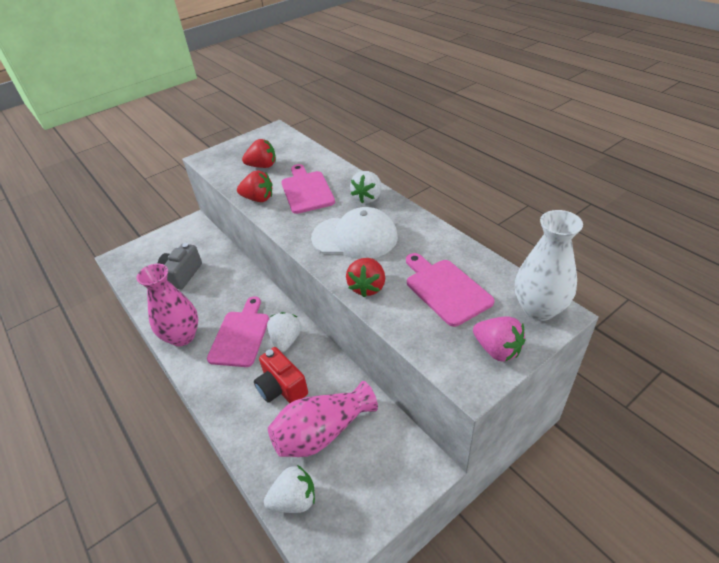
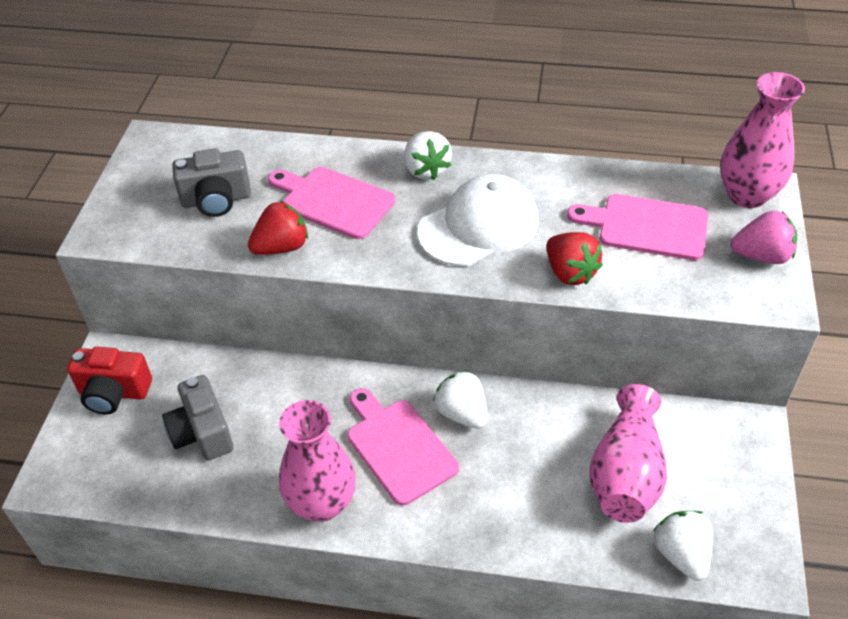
camera: 45 degrees left, 5 degrees up
(262, 166) = (216, 200): red strawberry -> grey camera
(281, 388) = (526, 465): red camera -> red camera (114, 393)
(294, 500) = (681, 554): white strawberry -> white strawberry turned 45 degrees counterclockwise
(539, 309) = (746, 195): white vase -> pink vase

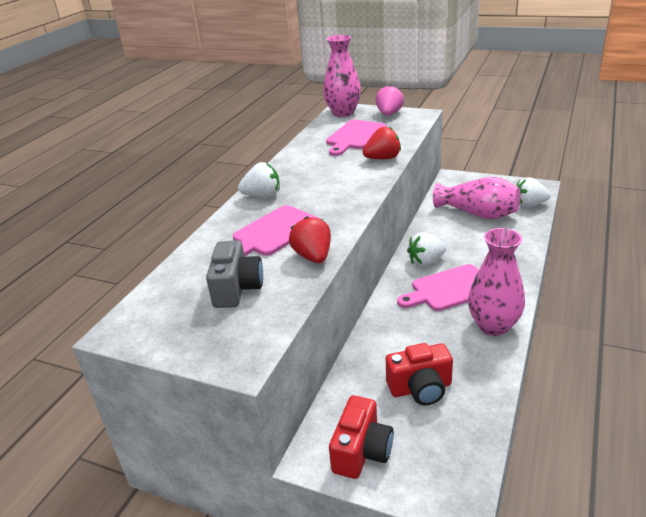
camera: 75 degrees left, 15 degrees down
(202, 433) = (420, 388): grey camera -> red camera
(479, 226) = (329, 181): white cap -> none

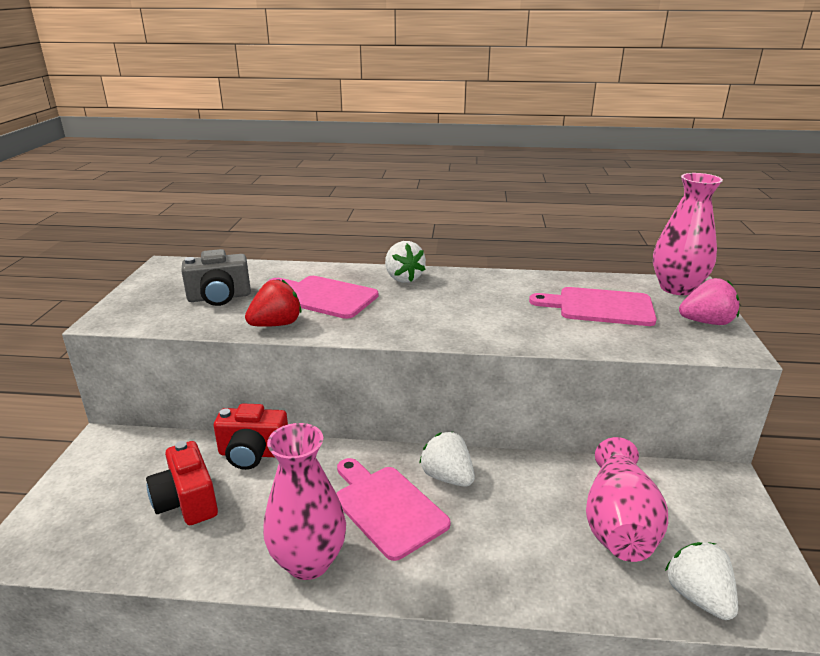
camera: 70 degrees right, 5 degrees down
(362, 451) = (102, 470): red camera -> red camera (253, 453)
(383, 158) = (541, 335): red strawberry -> none

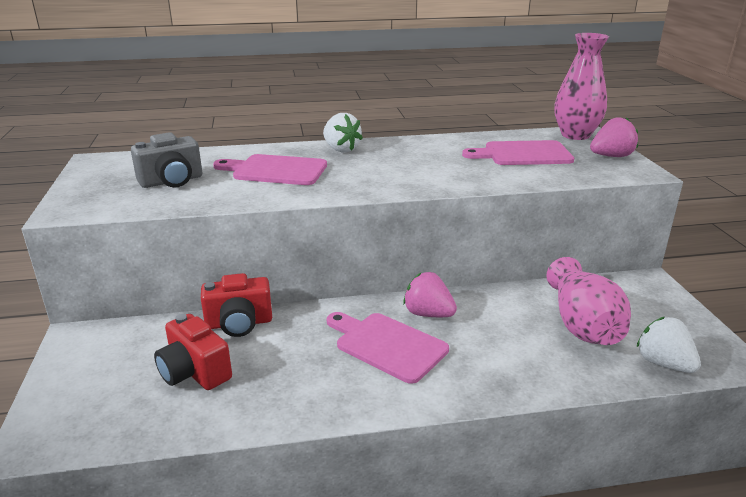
camera: 15 degrees left, 0 degrees up
(276, 324) = (244, 196): red strawberry -> none
(308, 561) = (338, 398): pink vase -> none
(447, 477) = (428, 314): white strawberry -> pink strawberry

